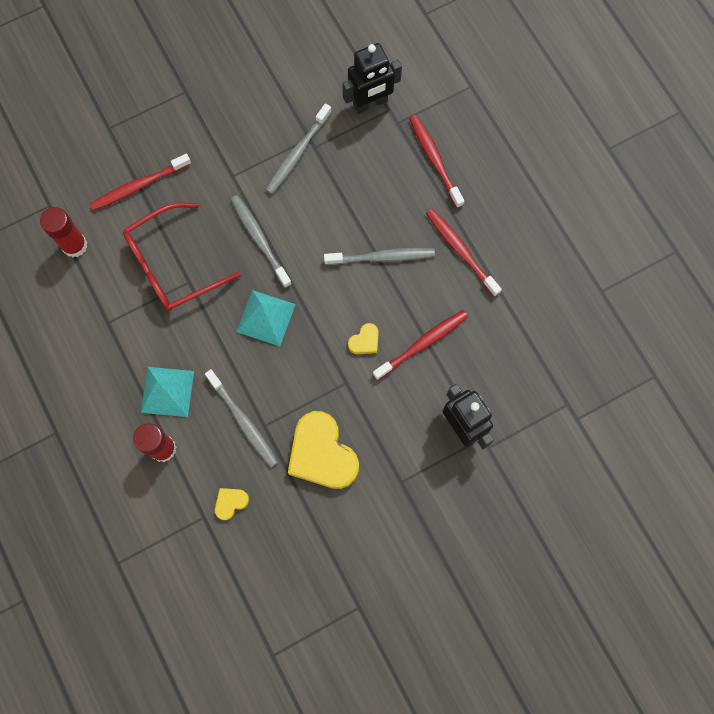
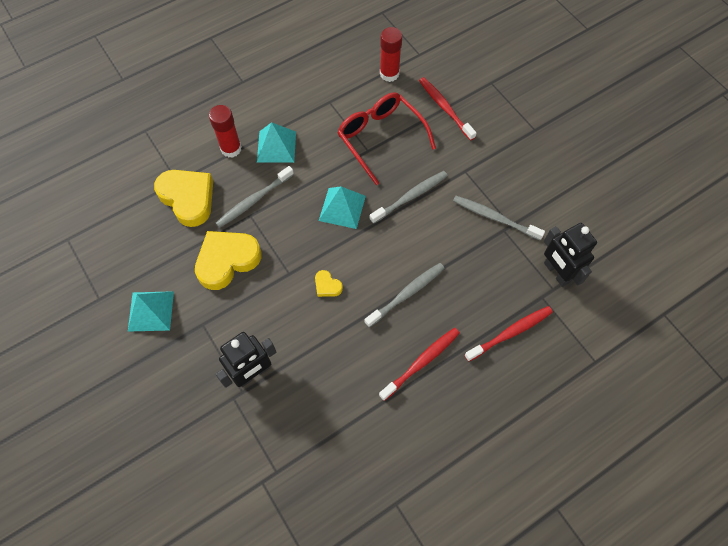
camera: 85 degrees right, 10 degrees down
(230, 503) = (188, 198): yellow heart -> yellow heart, size x2.24
(379, 543) = (150, 311): none -> turquoise pyramid
(382, 257) = (406, 294): grey toothbrush -> grey toothbrush turned 120 degrees counterclockwise
(422, 344) = (328, 334): red toothbrush -> none

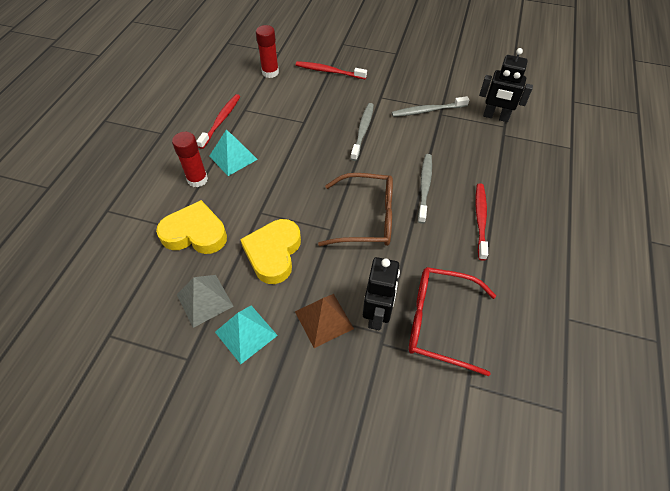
camera: 40 degrees left, 10 degrees down
(147, 261) = (204, 300): none -> grey pyramid
(211, 345) = (324, 320): none -> brown pyramid
(253, 200) = (252, 201): grey toothbrush -> none
(327, 286) = (367, 218): yellow heart -> brown glasses
(342, 208) = (324, 165): turquoise pyramid -> none
(380, 138) = (304, 110): red glasses -> red glasses (439, 322)
(510, 333) = (510, 165): red toothbrush -> red toothbrush (221, 120)

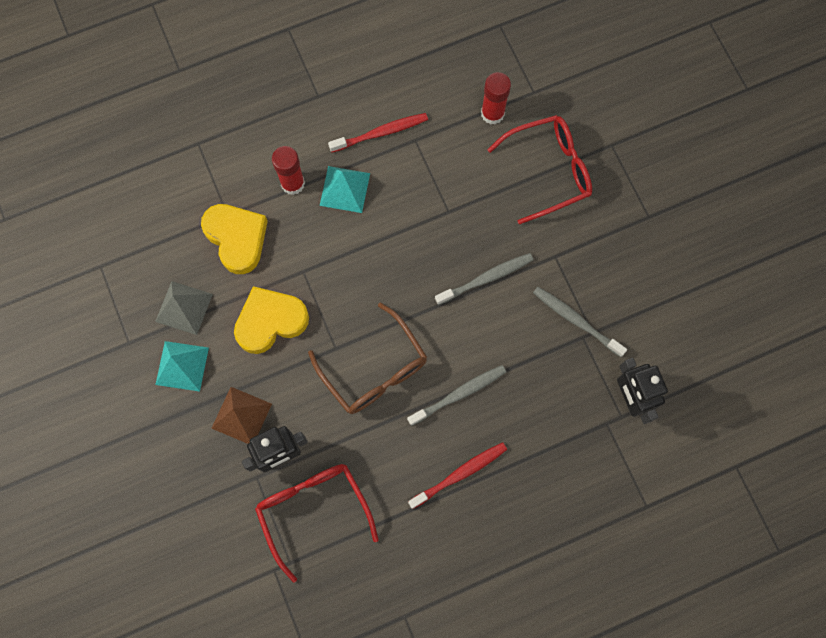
camera: 50 degrees right, 20 degrees up
(329, 71) = (549, 171): red toothbrush -> red glasses

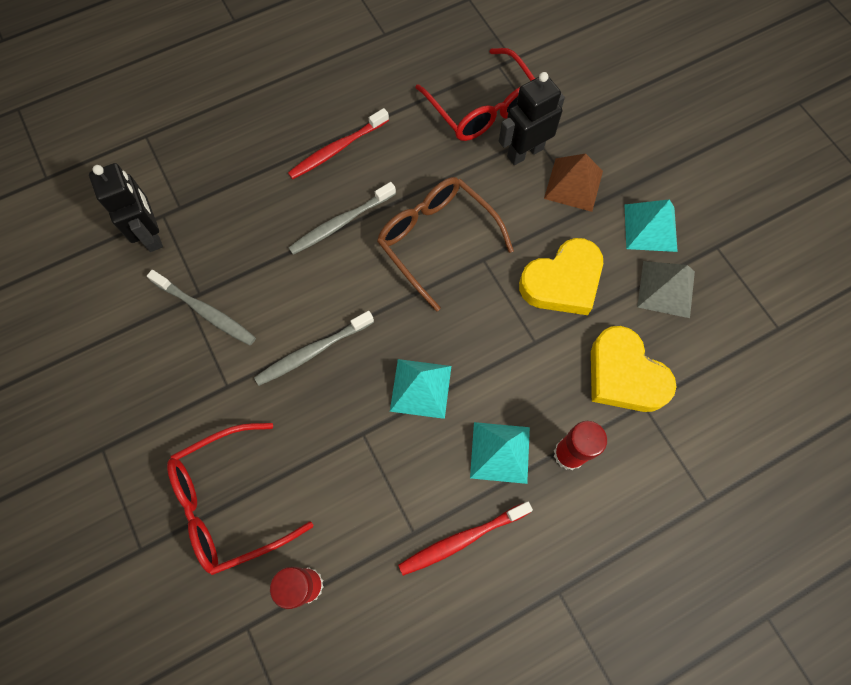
camera: 175 degrees right, 5 degrees down
(400, 242) = (420, 388): none -> turquoise pyramid

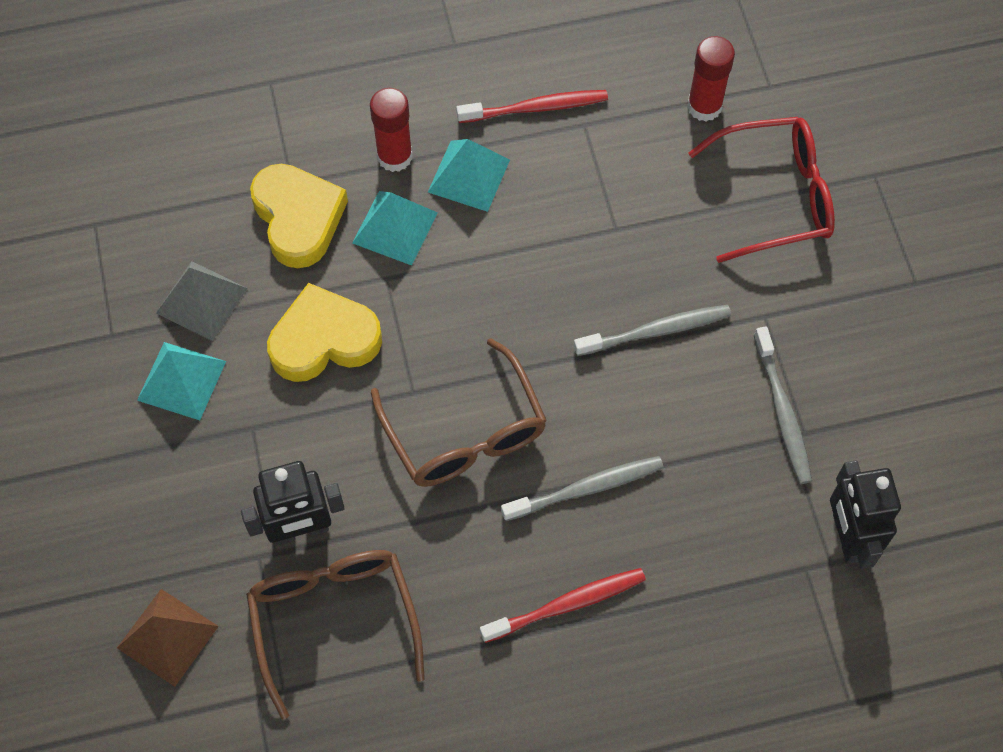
camera: 165 degrees left, 5 degrees down
(206, 312) = (782, 412): grey toothbrush -> grey toothbrush turned 150 degrees counterclockwise
(420, 388) = (537, 260): turquoise pyramid -> turquoise pyramid (395, 227)
(483, 108) = (334, 619): red glasses -> brown glasses
(573, 184) = (254, 465): brown pyramid -> brown pyramid (167, 637)

